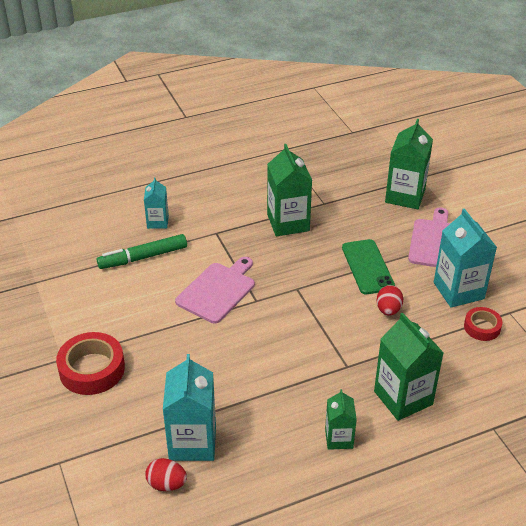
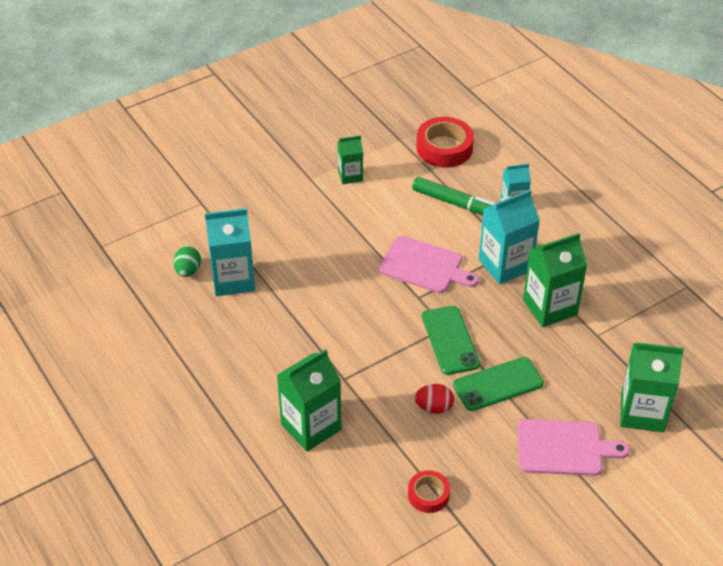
camera: 80 degrees right, 5 degrees up
(92, 369) = (302, 200): red tape -> red tape (444, 148)
(143, 257) = (456, 203): green marker -> green marker turned 150 degrees clockwise
(167, 484) = (188, 271): red egg -> green egg
(313, 288) = (450, 340): none -> green phone
(339, 438) = (252, 380): green carton -> green carton (350, 175)
(458, 291) = (483, 471): turquoise carton -> turquoise carton (505, 265)

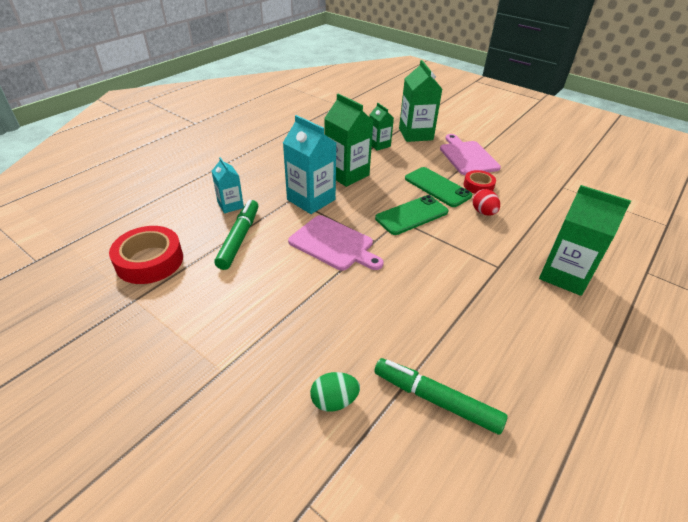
camera: 110 degrees left, 5 degrees down
(188, 271) = (452, 464): green egg -> green egg (334, 401)
(233, 279) = (436, 400): turquoise carton -> green marker
(350, 175) = (209, 330): green carton -> green carton (379, 145)
(424, 266) = (334, 244): pink cutting board -> pink cutting board turned 120 degrees clockwise
(428, 495) = (557, 202): red tape -> red tape (478, 186)

